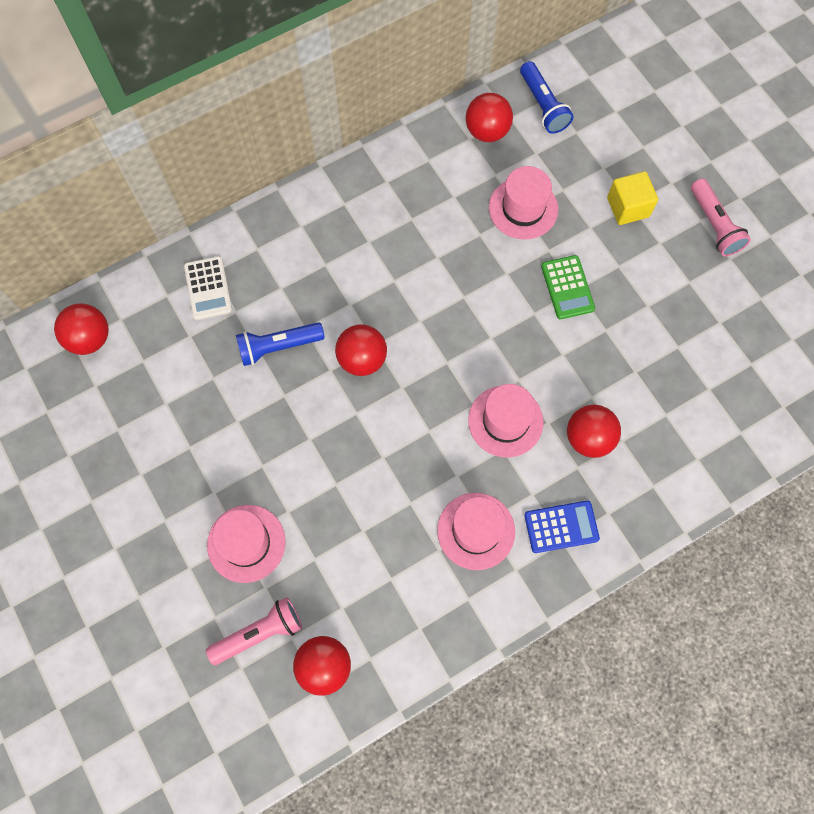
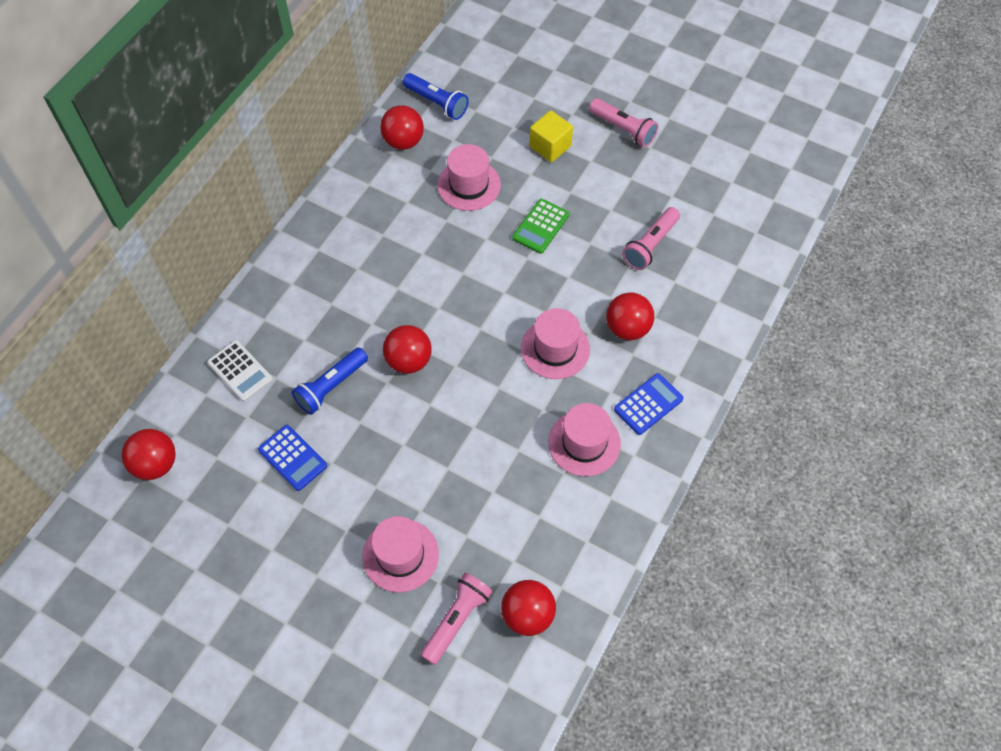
camera: 30 degrees left, 10 degrees down
(206, 397) = (292, 458): none -> blue calculator
(567, 287) = (540, 226): green calculator -> green calculator turned 75 degrees clockwise
(665, 363) = (650, 245): none -> pink flashlight

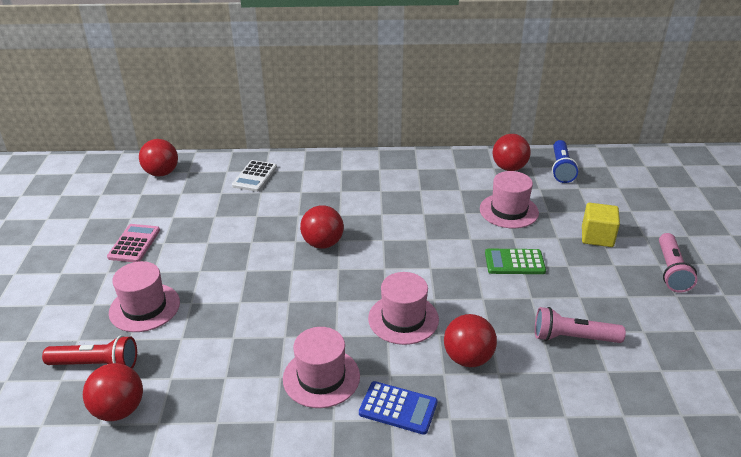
camera: 60 degrees right, 25 degrees down
(283, 535) = (134, 244): none -> pink calculator
(292, 458) = (200, 223): blue calculator -> none
(331, 386) = (271, 217): blue flashlight -> none
(456, 620) = (96, 364): pink flashlight -> red flashlight

